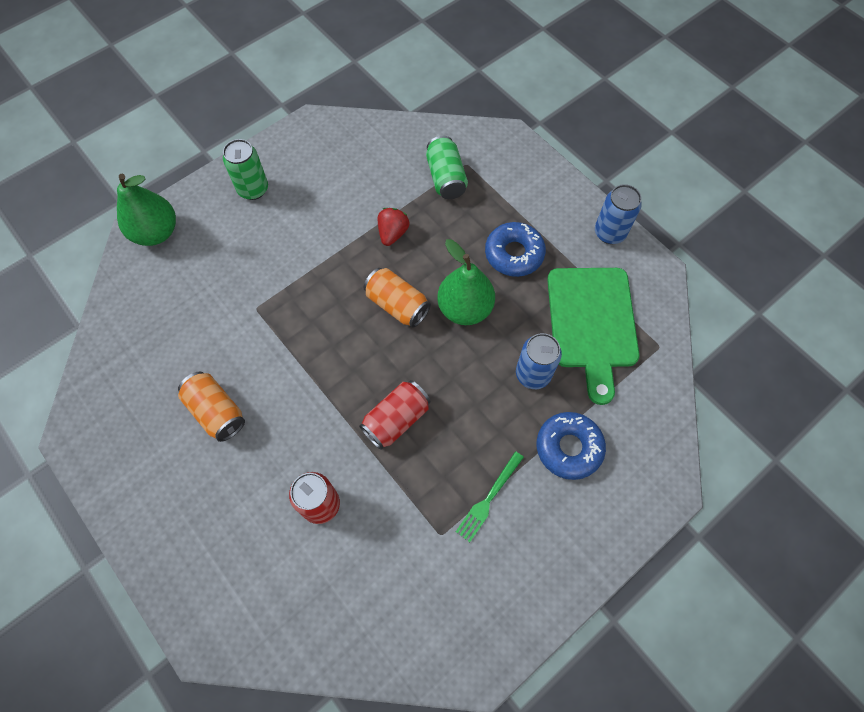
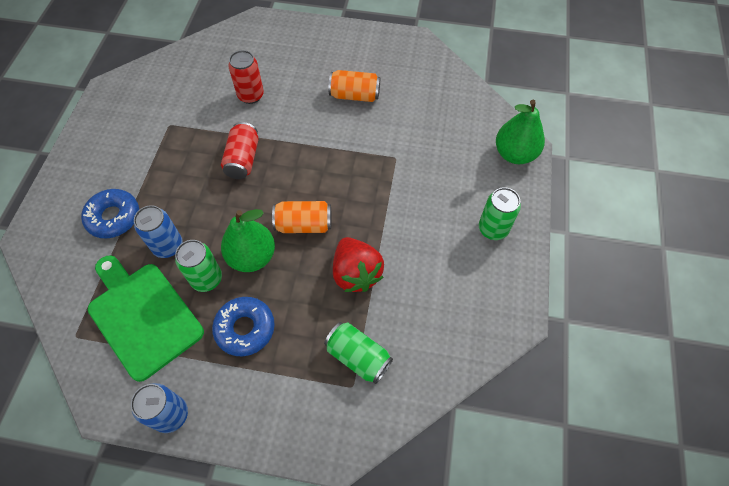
camera: 140 degrees right, 5 degrees down
(392, 233) = (356, 273): red strawberry -> red strawberry, size x1.62
(488, 498) = (151, 158): green fork -> none
(517, 317) = (206, 279): none -> green can

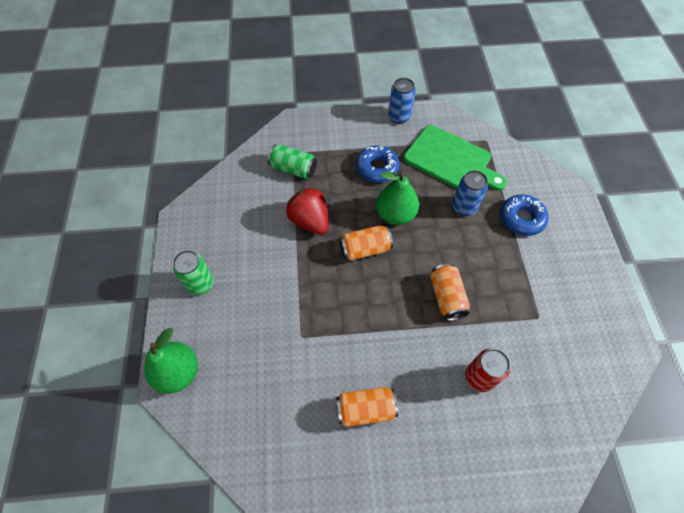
camera: 165 degrees right, 0 degrees up
(206, 279) = (421, 192): green can -> none
(243, 159) = (446, 297): red can -> orange can

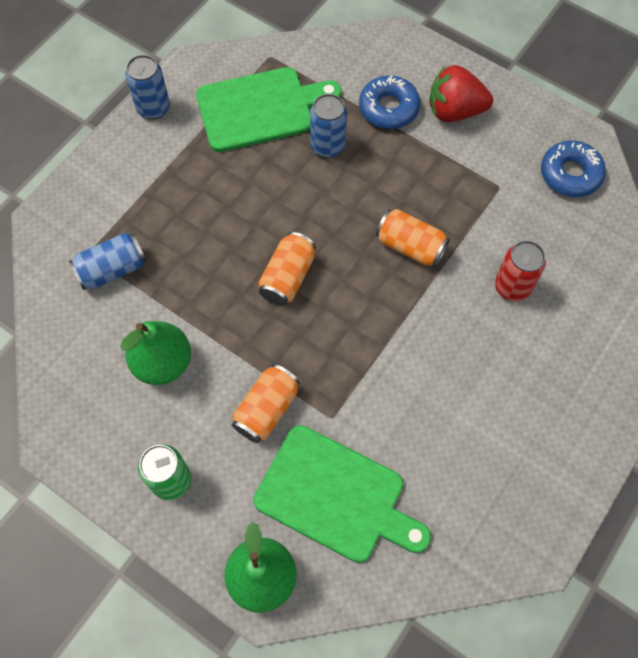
camera: 50 degrees left, 5 degrees up
(255, 375) = (336, 496): none -> green cutting board
(293, 169) = (112, 269): green can -> blue can
(310, 221) = (200, 305): red strawberry -> red strawberry (454, 111)
(365, 409) = (459, 414): orange can -> orange can (266, 409)
(377, 168) = (199, 185): blue donut -> blue donut (570, 174)
(395, 215) = (274, 215): green pear -> green pear (163, 363)

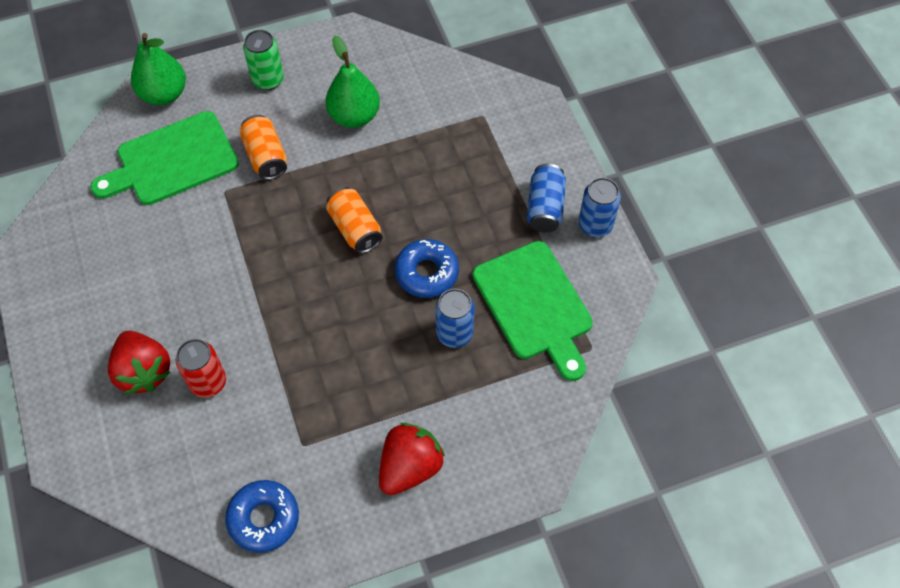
camera: 125 degrees right, 5 degrees down
(112, 269) = (456, 123): blue can -> blue can (545, 207)
(261, 108) = (535, 305): green cutting board -> green cutting board turned 45 degrees counterclockwise
(388, 108) = (457, 411): blue donut -> blue donut (427, 273)
(410, 246) = (308, 331): orange can -> none
(546, 343) = (144, 371): none -> red strawberry

